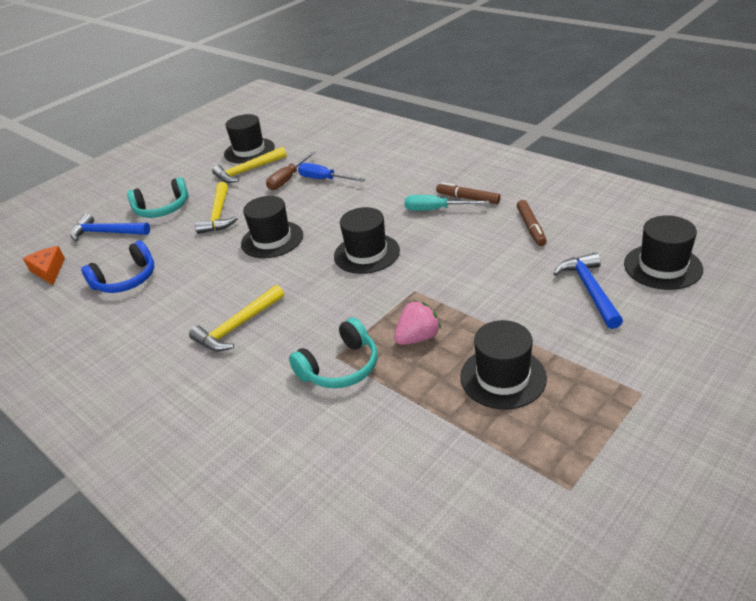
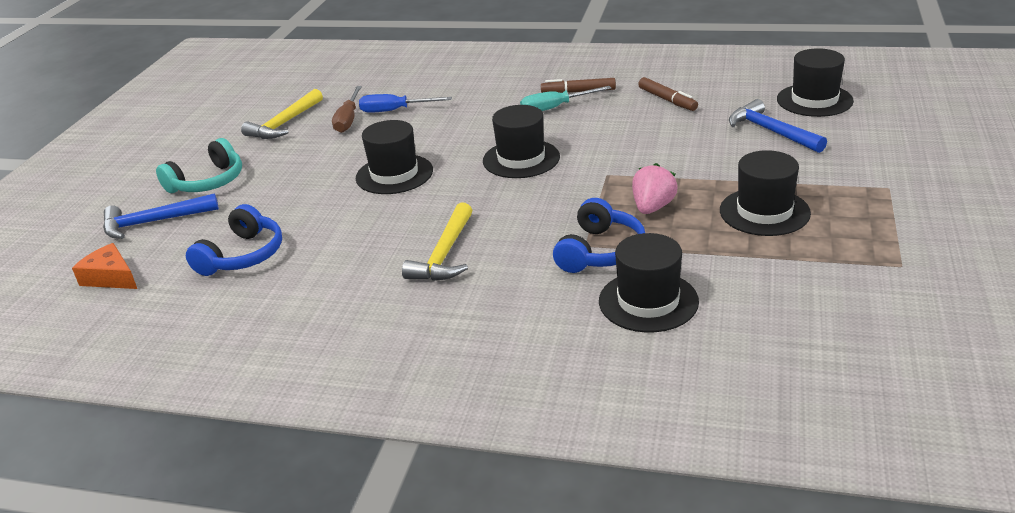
camera: 30 degrees left, 5 degrees down
(219, 215) = (296, 169): yellow hammer -> none
(249, 151) = (263, 105): black hat -> black hat (648, 301)
(340, 367) = (600, 251): turquoise headphones -> blue headphones

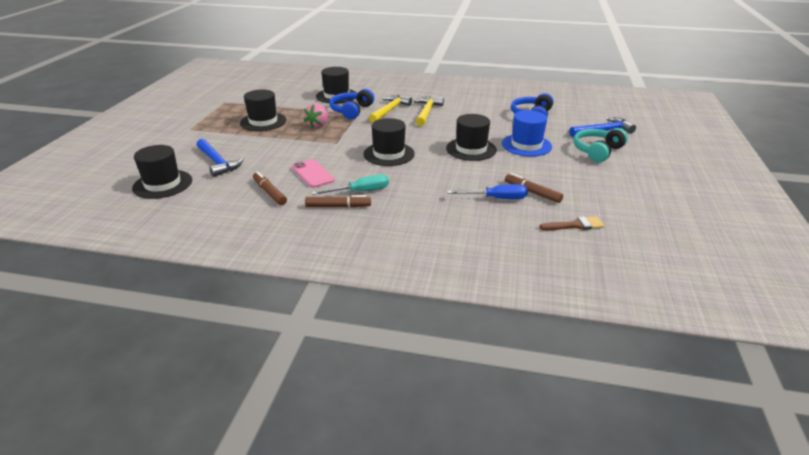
camera: 175 degrees right, 0 degrees up
(111, 277) = (592, 110): orange cheese -> none
(285, 123) = (586, 192): yellow hammer -> yellow hammer (389, 110)
(305, 186) = (526, 145): none -> blue hat
(328, 92) = (575, 225): none -> brown brush
(348, 120) = (532, 192): brown screwdriver -> brown marker
(624, 124) = (312, 174): none -> pink phone

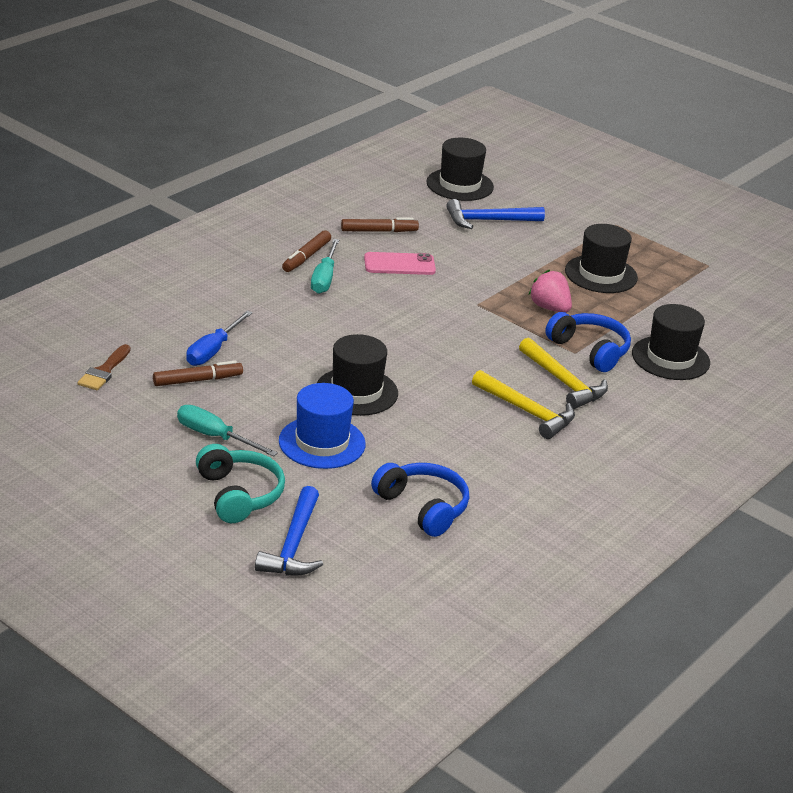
camera: 115 degrees right, 0 degrees up
(389, 154) = (404, 327): black hat -> none
(569, 170) = (215, 437): none -> turquoise screwdriver

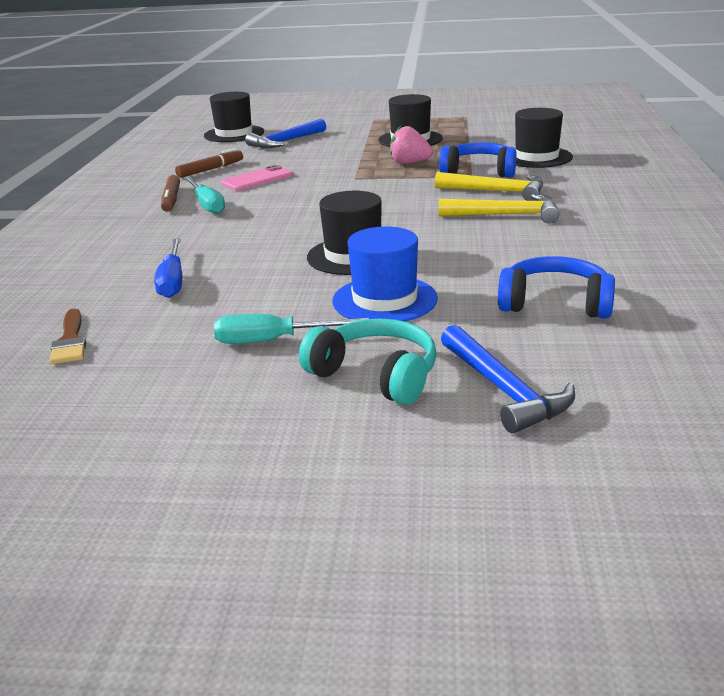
camera: 30 degrees left, 5 degrees down
(197, 380) = (188, 307): brown marker -> none

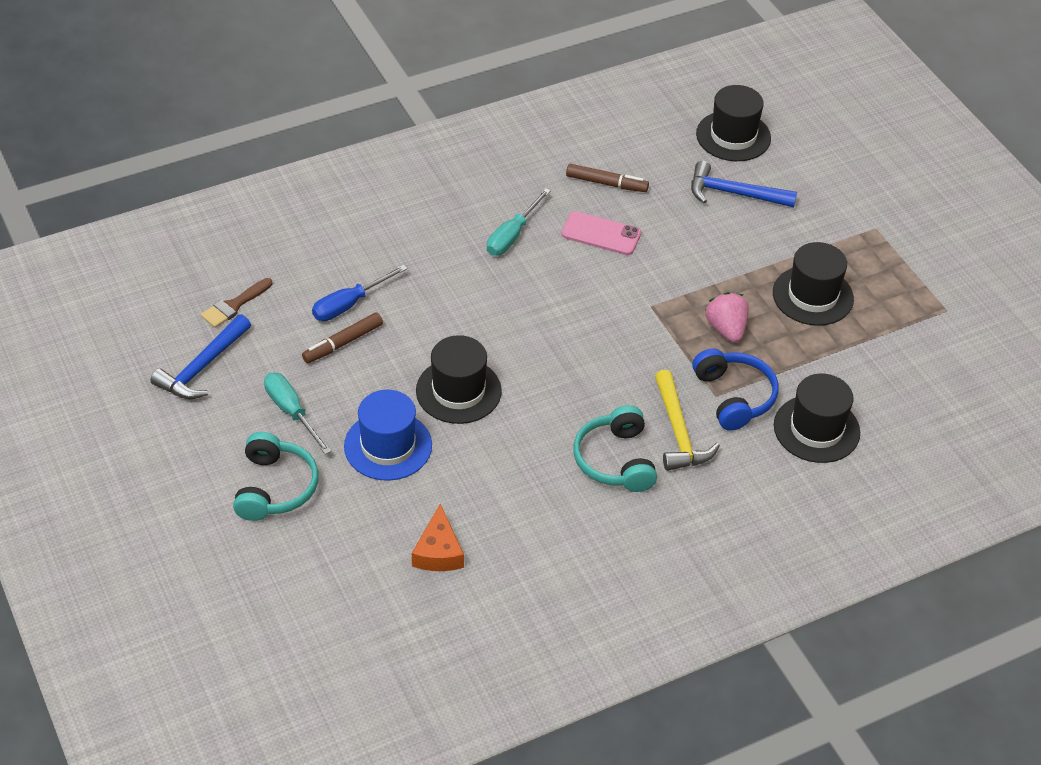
camera: 55 degrees right, 20 degrees up
(171, 199) = (510, 203): brown marker -> brown marker (343, 343)
(503, 389) = (291, 561): blue hammer -> blue hammer (202, 367)
(505, 215) = (616, 460): yellow hammer -> turquoise headphones
(555, 303) = (438, 551): blue headphones -> orange cheese

